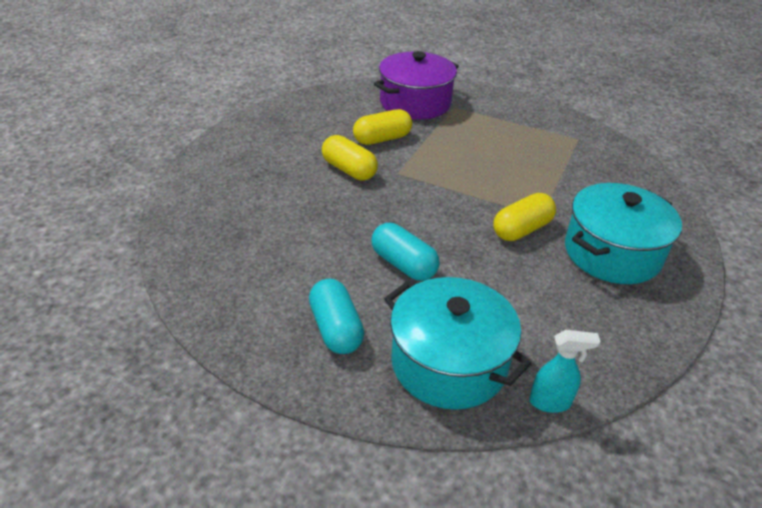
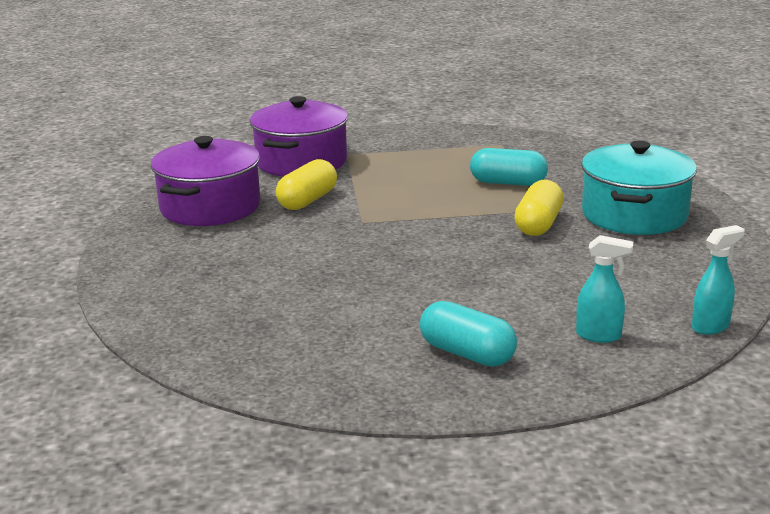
camera: 30 degrees left, 15 degrees down
(316, 120) = (210, 207): none -> purple pot
(349, 170) = (307, 235): yellow capsule -> none
(403, 264) = (465, 286): turquoise capsule -> turquoise capsule (508, 183)
(449, 363) = (599, 336): turquoise pot -> turquoise spray bottle

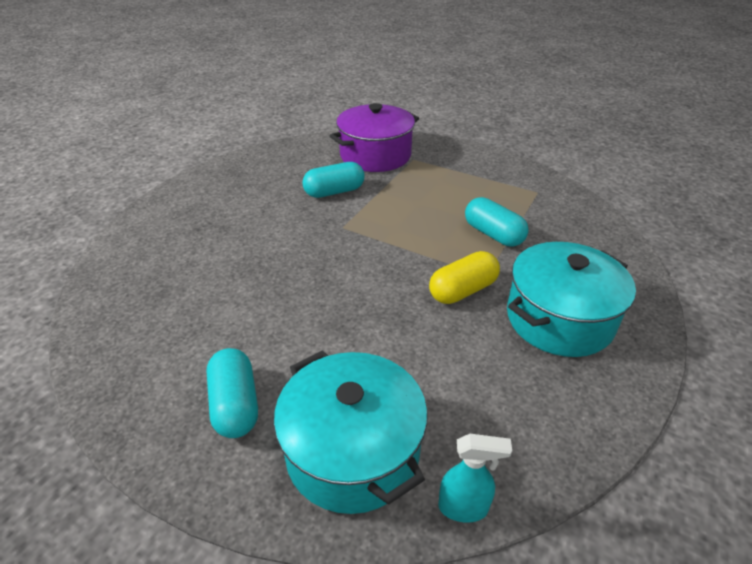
camera: 35 degrees right, 15 degrees up
(210, 207) = (273, 173): purple pot -> none
(307, 201) = (334, 192): yellow capsule -> turquoise capsule
(599, 336) = (353, 451): turquoise spray bottle -> turquoise pot

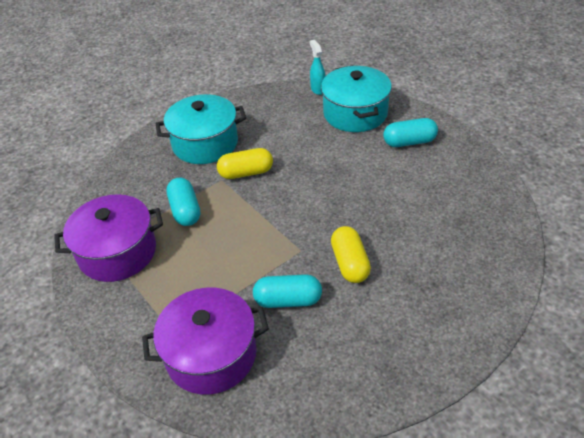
camera: 155 degrees left, 5 degrees up
(235, 404) = (409, 142): turquoise capsule -> turquoise capsule turned 75 degrees clockwise
(287, 227) = (350, 263): none -> yellow capsule
(463, 507) = (317, 89): turquoise spray bottle -> turquoise spray bottle turned 45 degrees clockwise
(517, 190) = (117, 252): none -> purple pot

